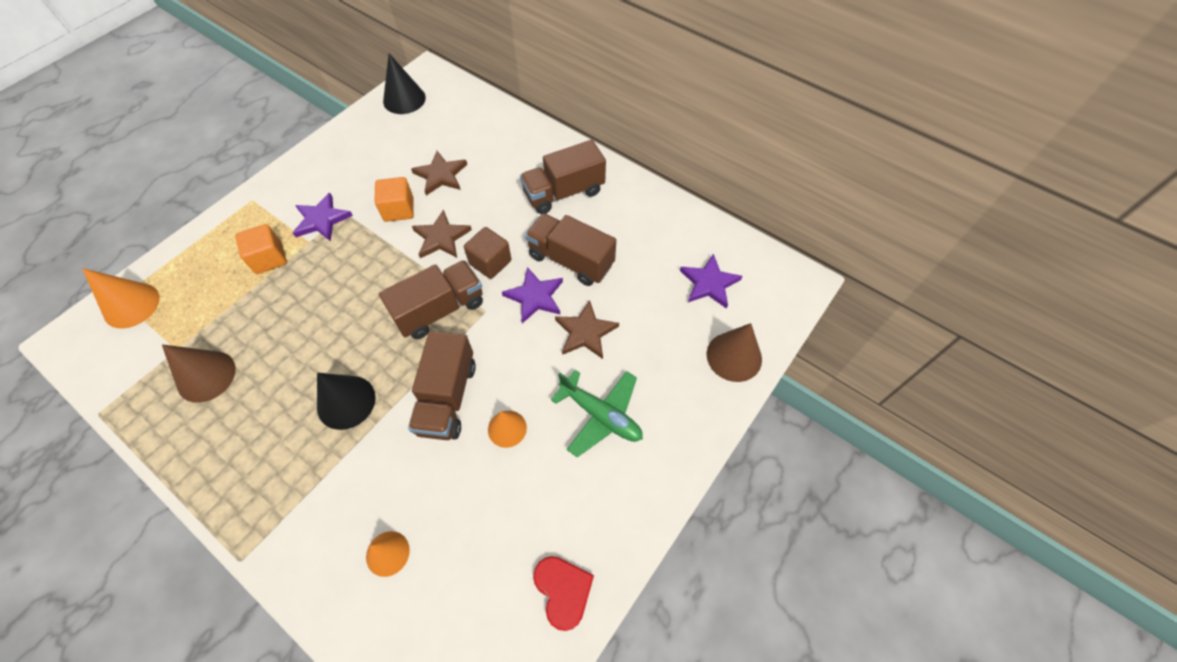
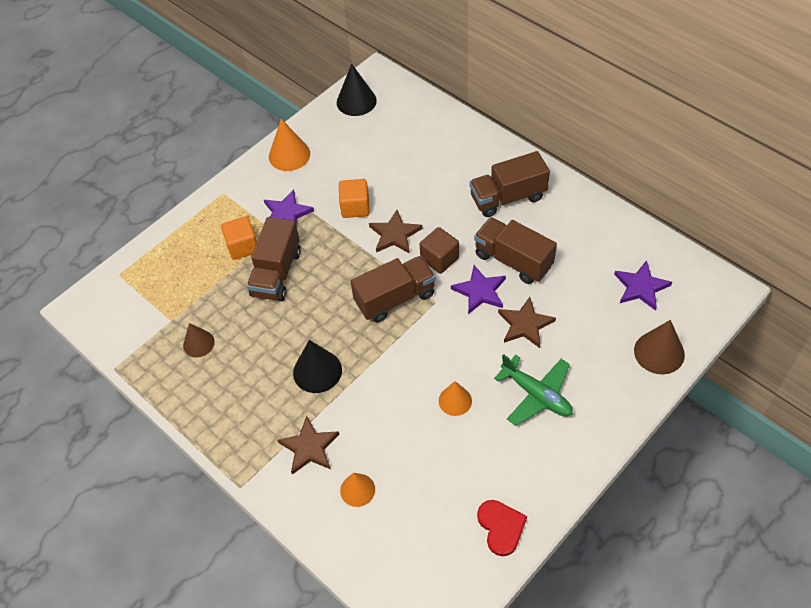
camera: 10 degrees right, 5 degrees down
(131, 305) = (129, 281): orange cone -> orange cone (289, 155)
(206, 376) = (198, 343): brown cone -> brown cone, size x0.66
(441, 175) = (393, 176): brown star -> brown star (309, 447)
(447, 397) = (403, 372): brown truck -> brown truck (276, 273)

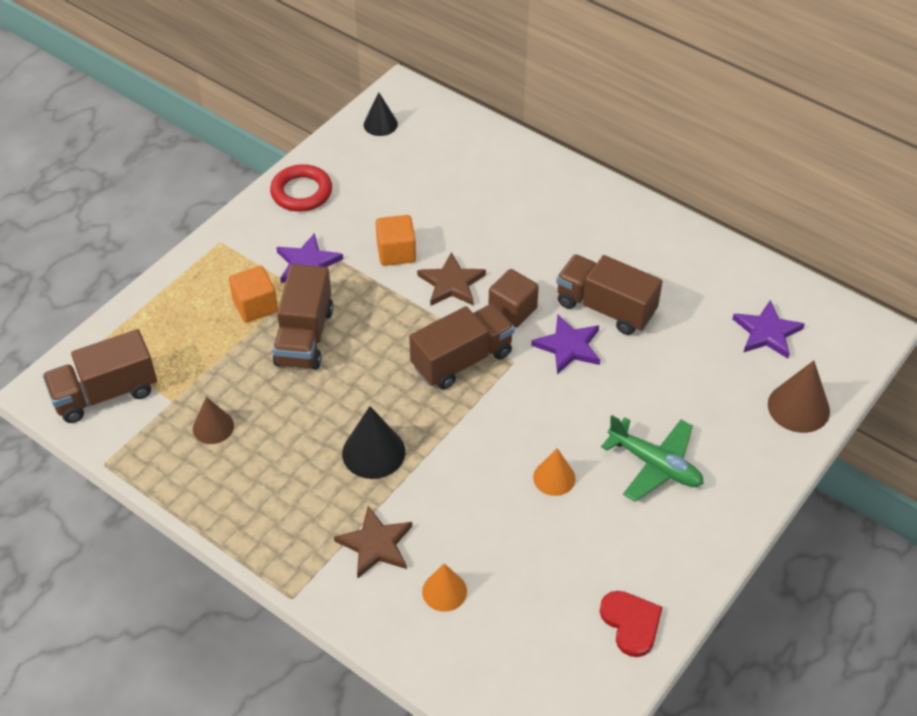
camera: 10 degrees left, 5 degrees down
(289, 155) = (301, 192): orange cone -> red ring
(356, 101) = (380, 124): black cone -> black cone, size x0.66
(508, 197) = (589, 233): brown truck -> brown truck (105, 393)
(525, 324) = (630, 383): brown star -> none

